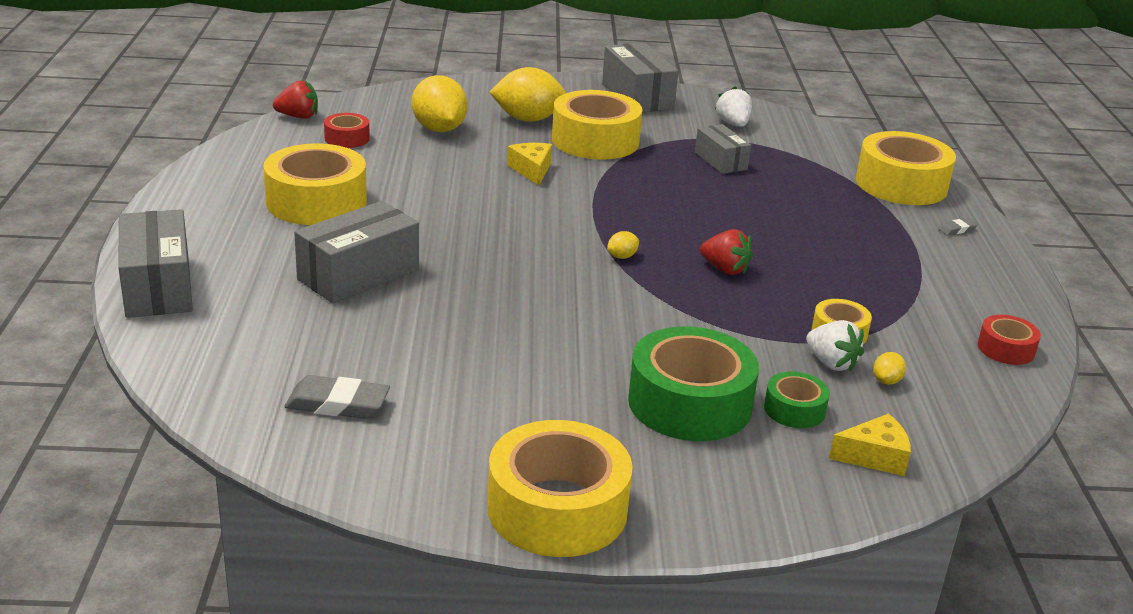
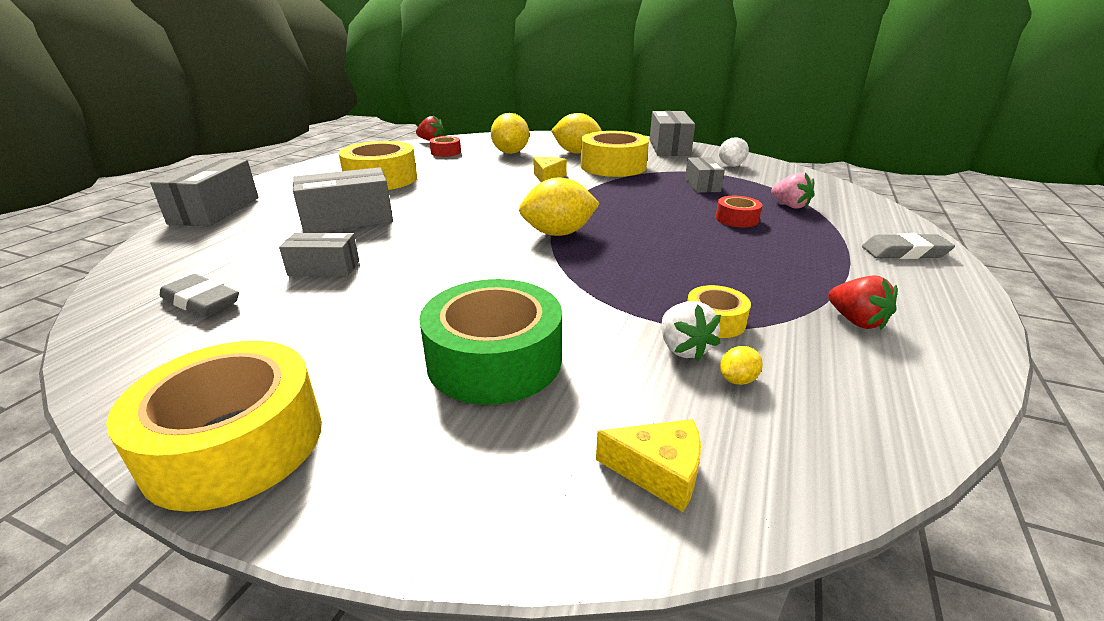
camera: 25 degrees right, 0 degrees up
(417, 343) = (324, 268): none -> grey box
(622, 257) = (558, 233): yellow lemon -> yellow lemon, size x2.37
(724, 269) = (640, 253): red strawberry -> red strawberry (856, 321)
(794, 409) = (602, 390): green tape -> none
(829, 181) = (790, 206): none -> pink strawberry
(901, 184) = (861, 214): yellow tape -> none
(957, 229) = (905, 252): grey eraser -> grey eraser, size x2.00
(1006, 349) = (918, 372): red tape -> red tape (736, 219)

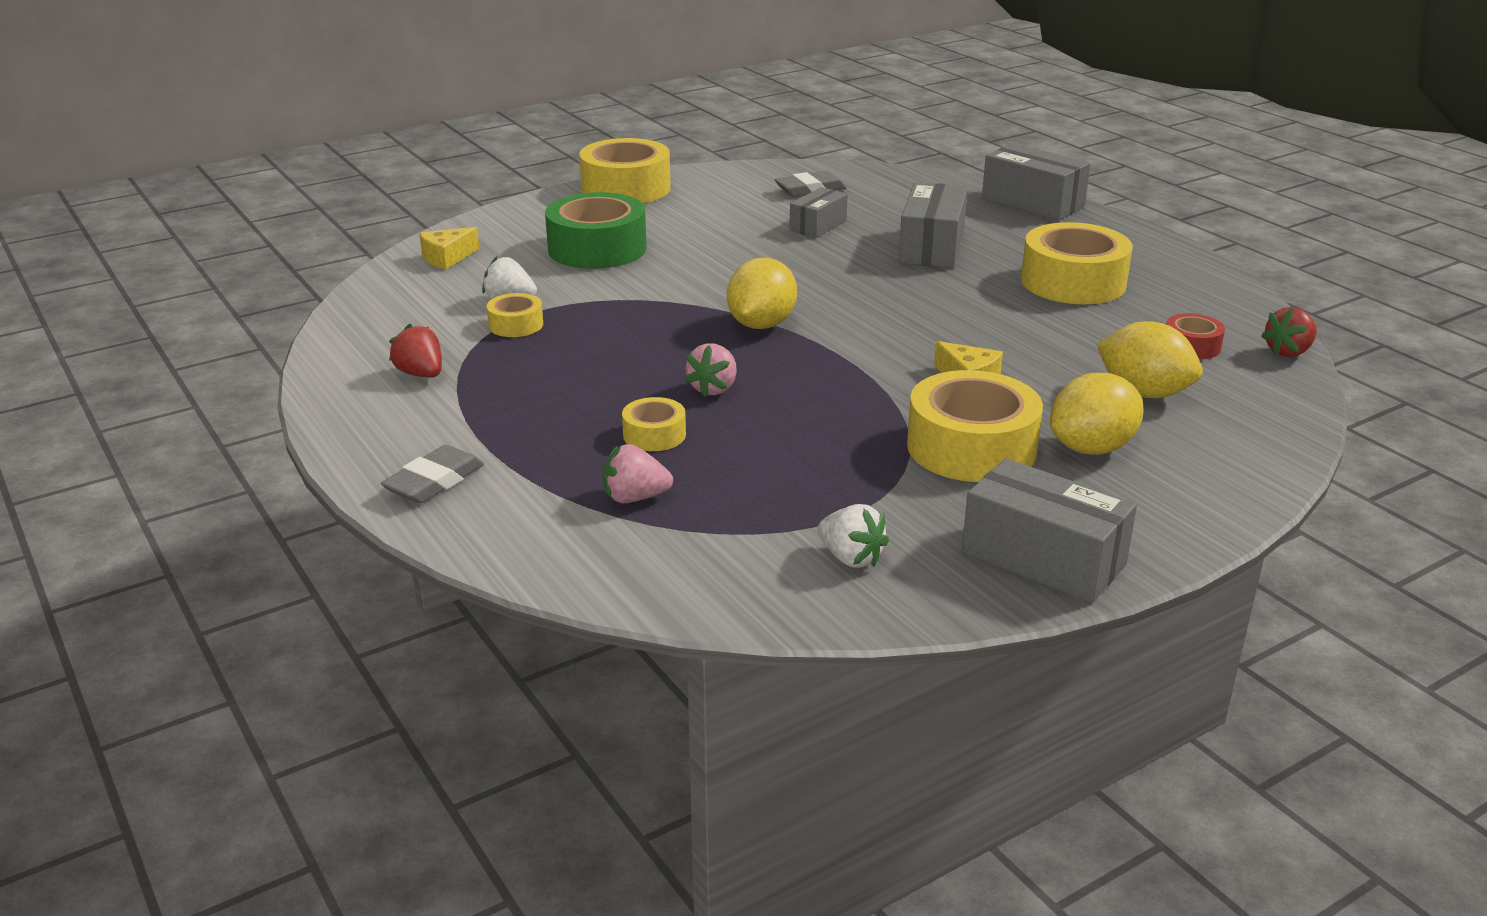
camera: 125 degrees right, 0 degrees up
(663, 221) = (713, 389): none -> pink strawberry
(702, 185) = (795, 477): grey box -> none
(736, 219) = (654, 435): red tape -> yellow tape
(738, 380) = (457, 302): yellow lemon -> none
(856, 321) = (421, 374): red strawberry -> red strawberry turned 45 degrees clockwise

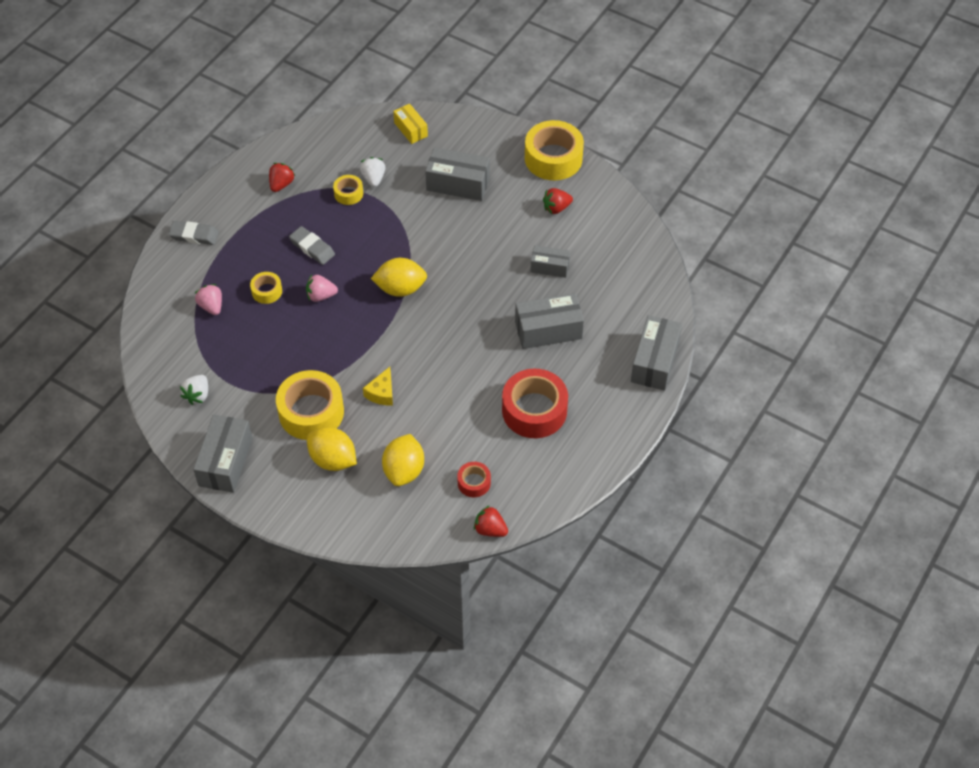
camera: 65 degrees right, 25 degrees up
(447, 257) = (411, 129): yellow cheese -> yellow box
(597, 248) = (458, 183): green tape -> grey box
(716, 203) = (556, 208): none -> red strawberry
(810, 189) = (606, 244): grey eraser -> grey eraser (312, 248)
(1073, 282) = (534, 410): yellow tape -> red tape

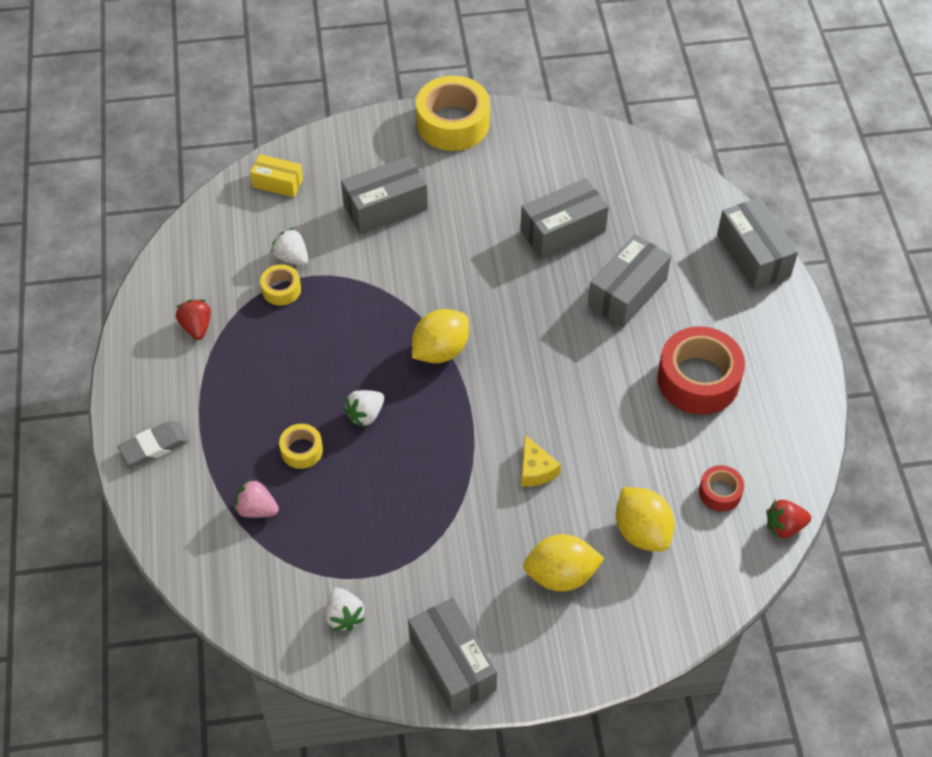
camera: 40 degrees left, 0 degrees up
(311, 412) = (485, 543): yellow tape -> none
(312, 248) = (302, 371): grey eraser -> none
(321, 296) = (365, 414): pink strawberry -> white strawberry
(550, 267) = (562, 230): grey box -> grey box, size x1.65
(556, 208) = (507, 170): red strawberry -> none

